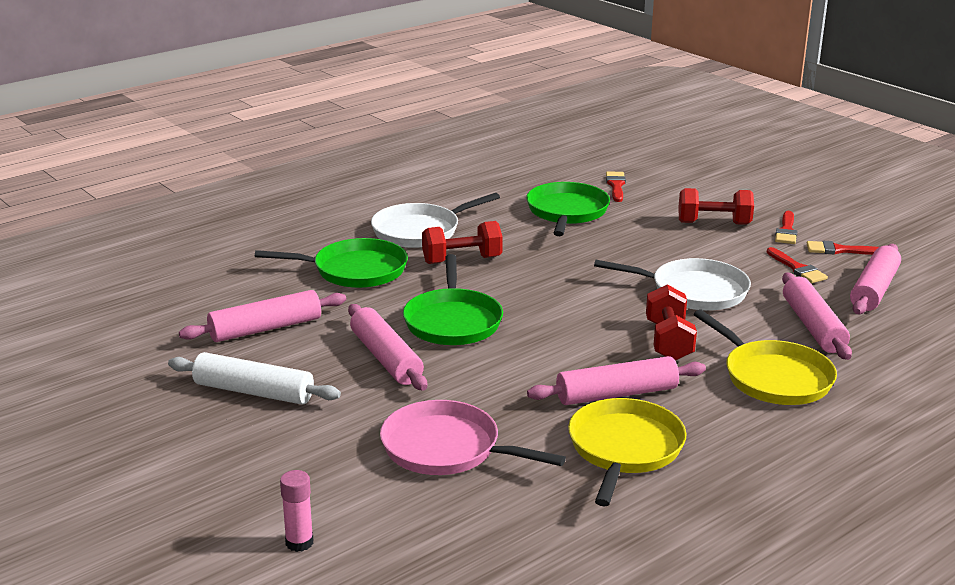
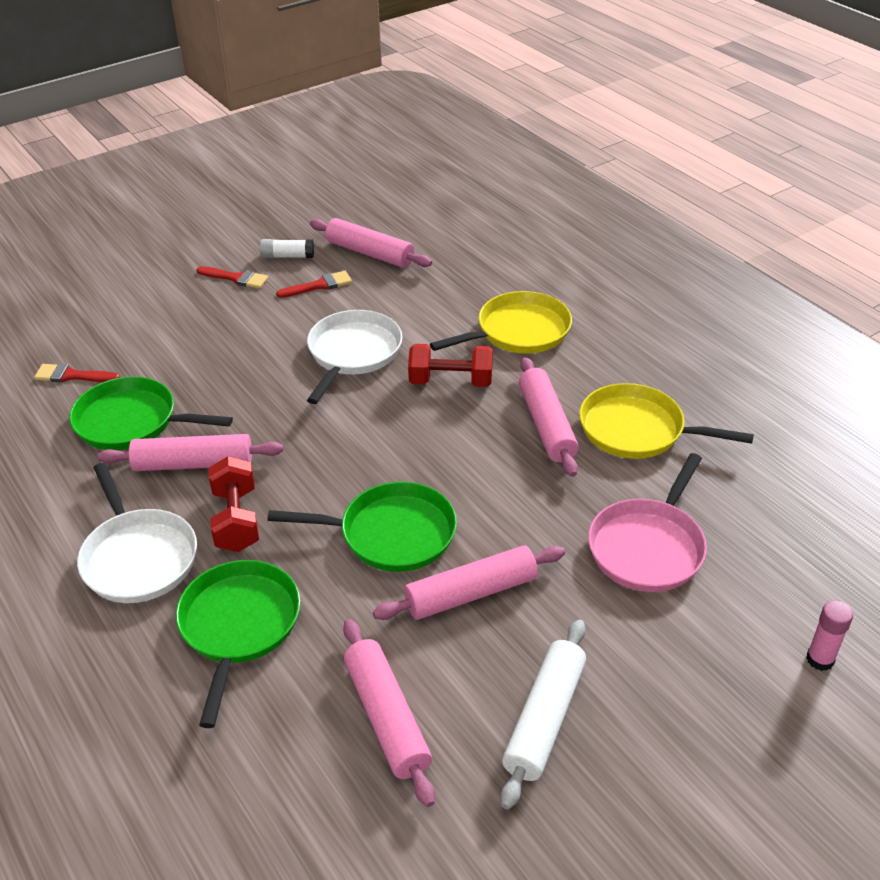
camera: 85 degrees left, 15 degrees up
(714, 223) = (202, 319): red dumbbell -> none
(813, 326) = (432, 296): pink rolling pin -> pink rolling pin (193, 464)
(839, 250) = (287, 256): red brush -> white glue stick

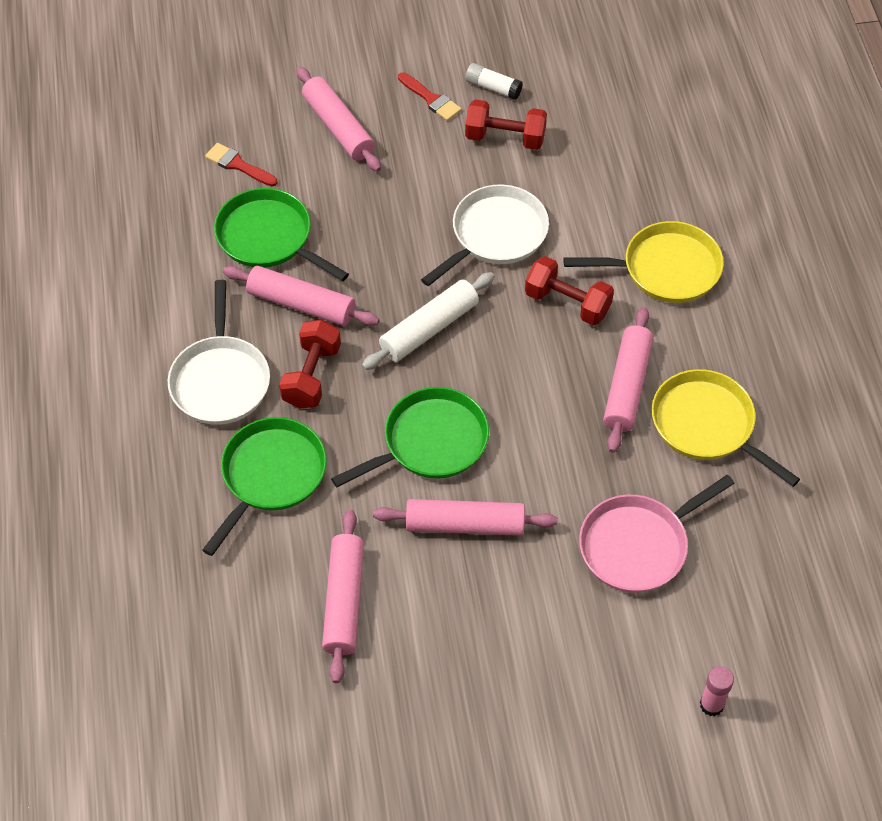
camera: 25 degrees right, 15 degrees up
(319, 285) = (505, 138): red brush -> red dumbbell
(370, 253) = (575, 113): pink rolling pin -> pink rolling pin (338, 127)
(391, 534) = (430, 442): green pan -> green pan turned 60 degrees counterclockwise
(544, 719) = (460, 654): white rolling pin -> white rolling pin (429, 328)

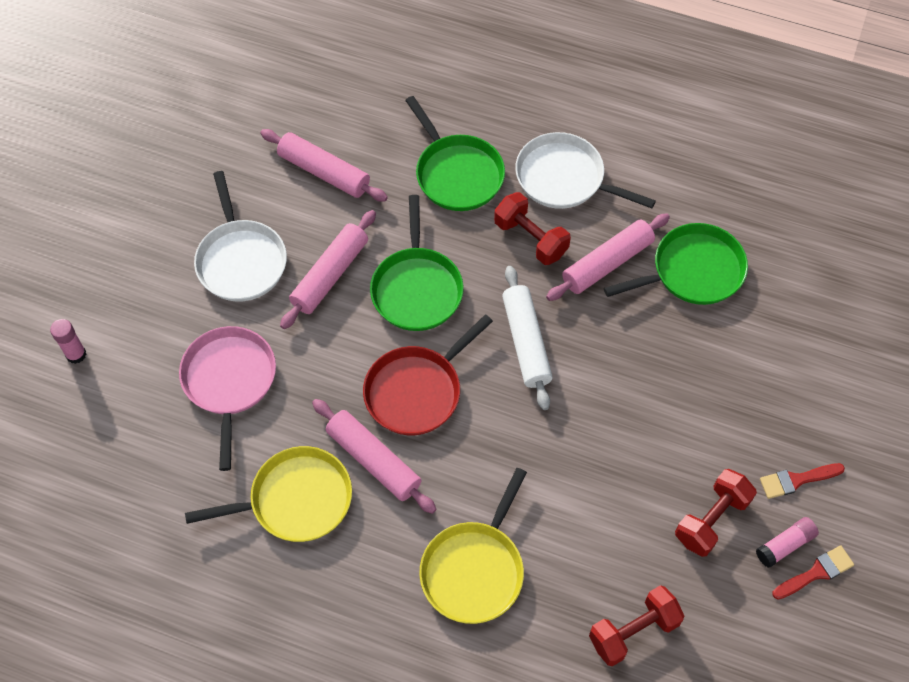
camera: 120 degrees right, 5 degrees up
(238, 165) = (790, 284): red brush -> red brush (816, 572)
(338, 127) = (798, 383): pink rolling pin -> none
(493, 88) = (785, 545): white glue stick -> pink glue stick
(495, 234) = (597, 447): white pan -> white pan (241, 260)
(537, 388) = (416, 391): none -> red pan
(567, 303) = (487, 463): red dumbbell -> red dumbbell (633, 631)

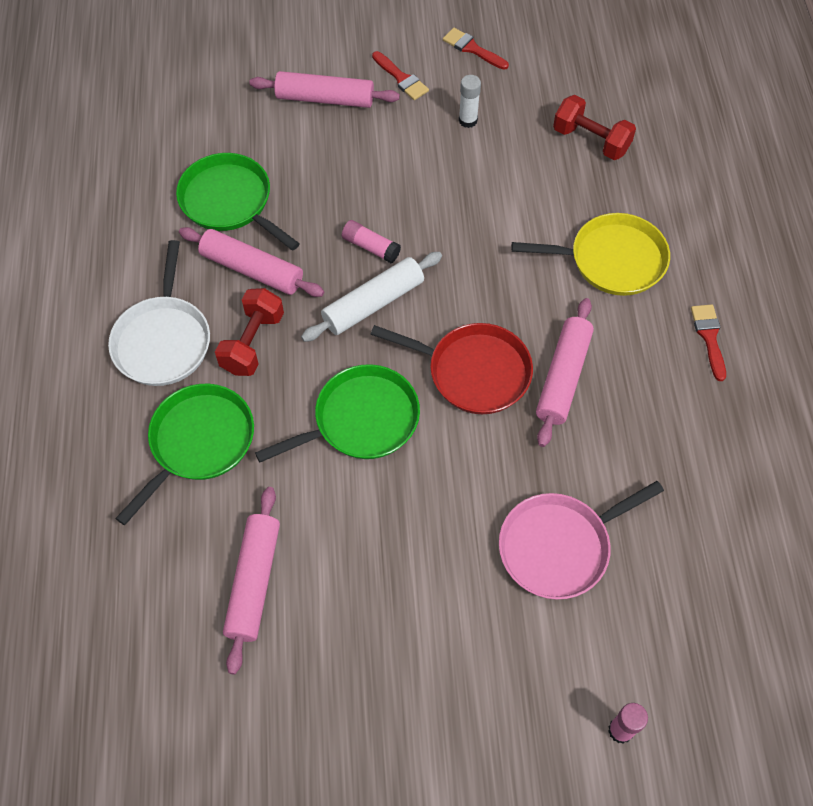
camera: 115 degrees left, 0 degrees up
(241, 260) = (413, 612): white pan -> none
(296, 500) = (639, 424): yellow pan -> none
(330, 275) = (385, 510): pink rolling pin -> pink rolling pin (325, 99)
(346, 612) = (709, 337): none -> red brush
(711, 519) = (468, 120): red dumbbell -> white glue stick
(785, 545) = (461, 71): pink glue stick -> pink glue stick (371, 247)

